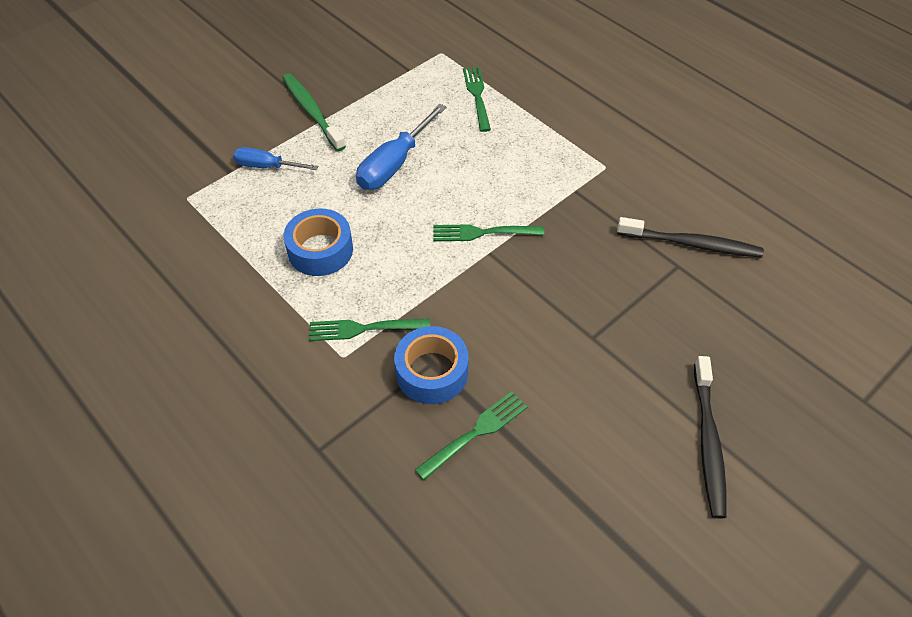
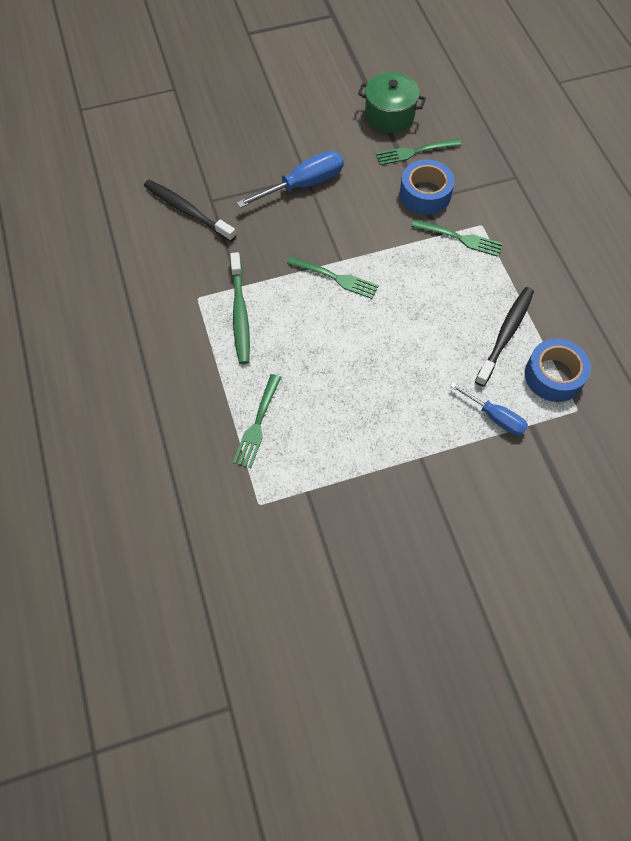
camera: 155 degrees left, 10 degrees up
(312, 112) = (431, 471): green toothbrush -> green toothbrush (240, 313)
(320, 250) = (472, 312): blue tape -> blue tape (553, 376)
(394, 164) = (376, 373): blue screwdriver -> blue screwdriver (303, 185)
(543, 484) = (389, 115): none -> green pot
(708, 441) = (281, 102): black toothbrush -> black toothbrush (505, 335)

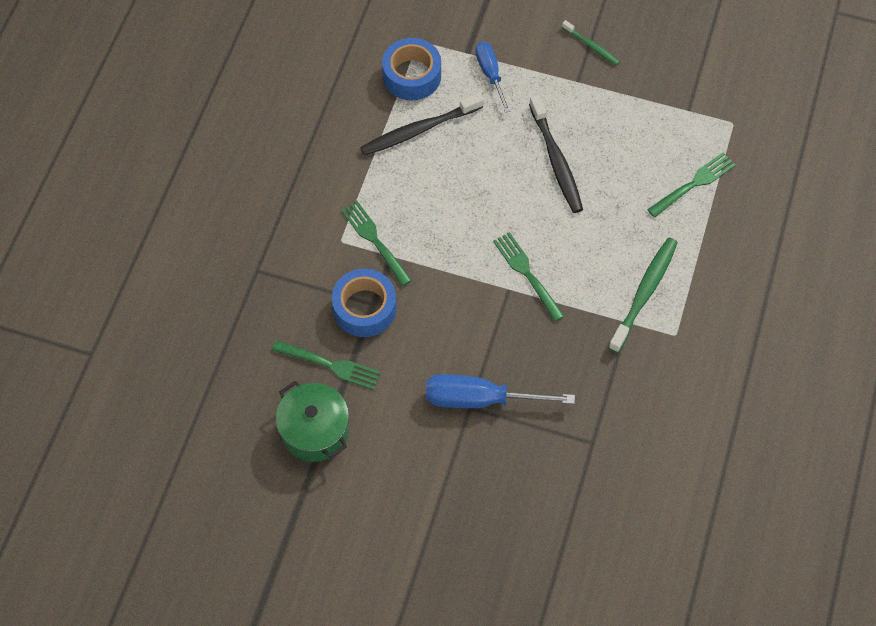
camera: 145 degrees left, 0 degrees up
(187, 211) = (625, 444): black toothbrush -> black toothbrush (556, 160)
(435, 501) = (591, 46): none -> green toothbrush

